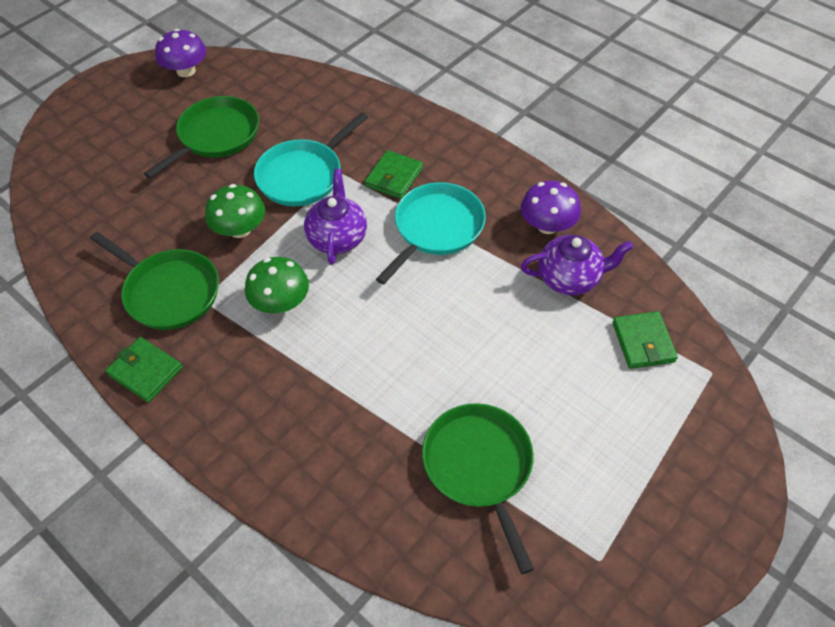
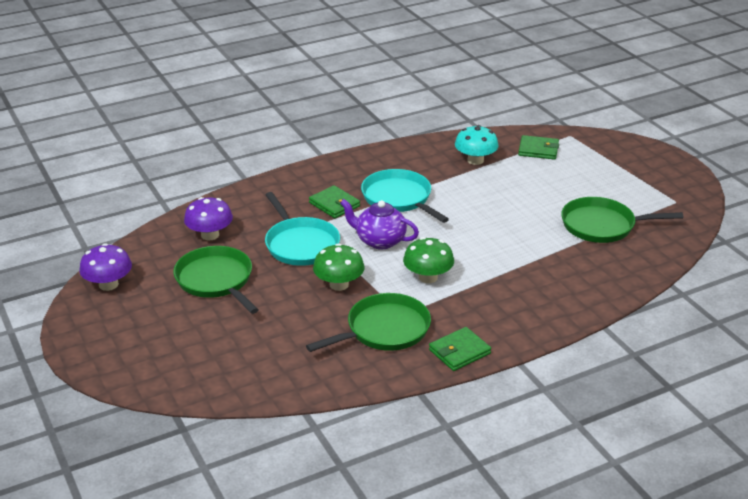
camera: 70 degrees left, 20 degrees down
(547, 225) = (425, 156): purple mushroom -> purple mushroom (210, 235)
(570, 278) = (475, 160): purple teapot -> turquoise mushroom

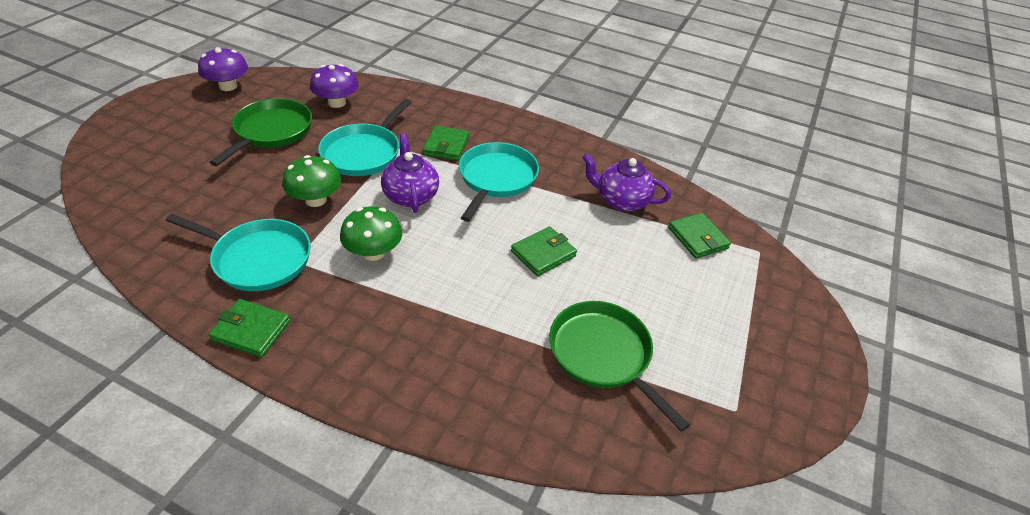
camera: 50 degrees right, 10 degrees up
(384, 330) = (258, 259): green pan -> turquoise pan
(475, 160) = (621, 201): turquoise mushroom -> purple teapot
(497, 211) = (543, 253): none -> green wallet

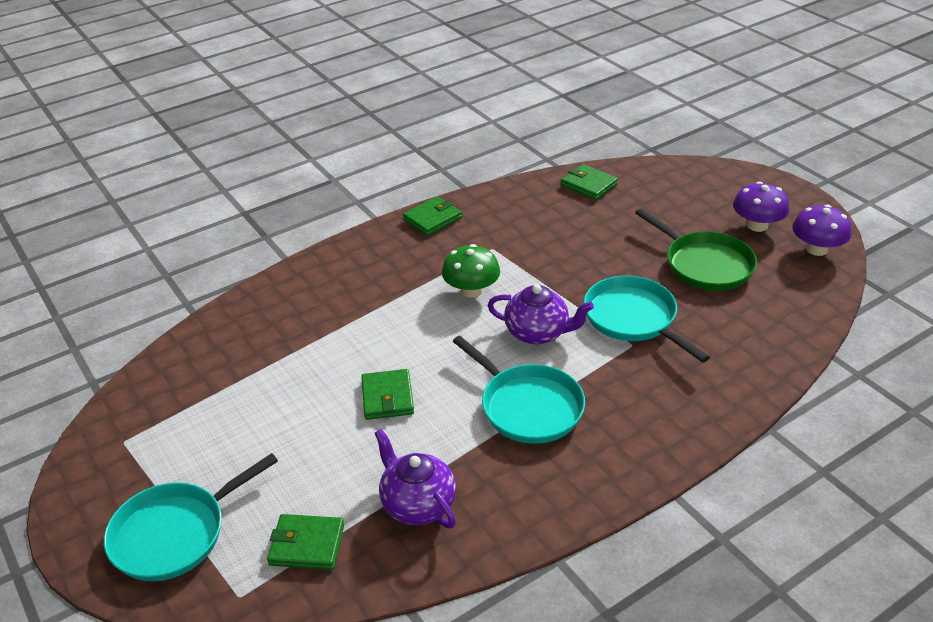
camera: 125 degrees right, 5 degrees down
(258, 259) = (507, 231): turquoise pan -> turquoise pan (174, 534)
(316, 200) = (568, 272): green mushroom -> none
(337, 102) = (752, 320): purple mushroom -> purple mushroom (757, 225)
(446, 146) = (615, 385): green wallet -> green wallet (589, 185)
(603, 355) = (247, 386): green pan -> none
(621, 201) = (417, 504): purple teapot -> purple teapot turned 90 degrees counterclockwise

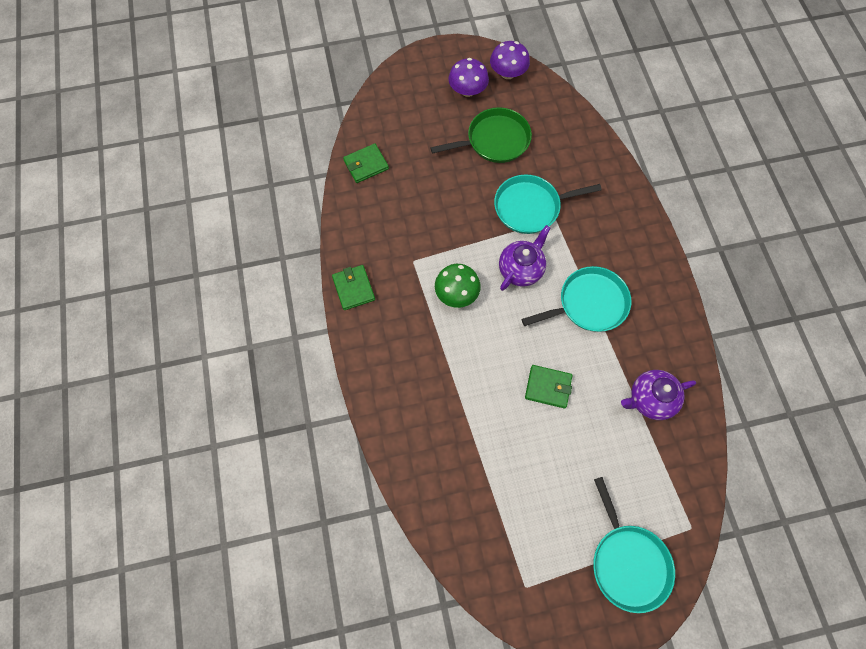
camera: 70 degrees left, 30 degrees up
(307, 545) = (662, 476): green wallet -> none

